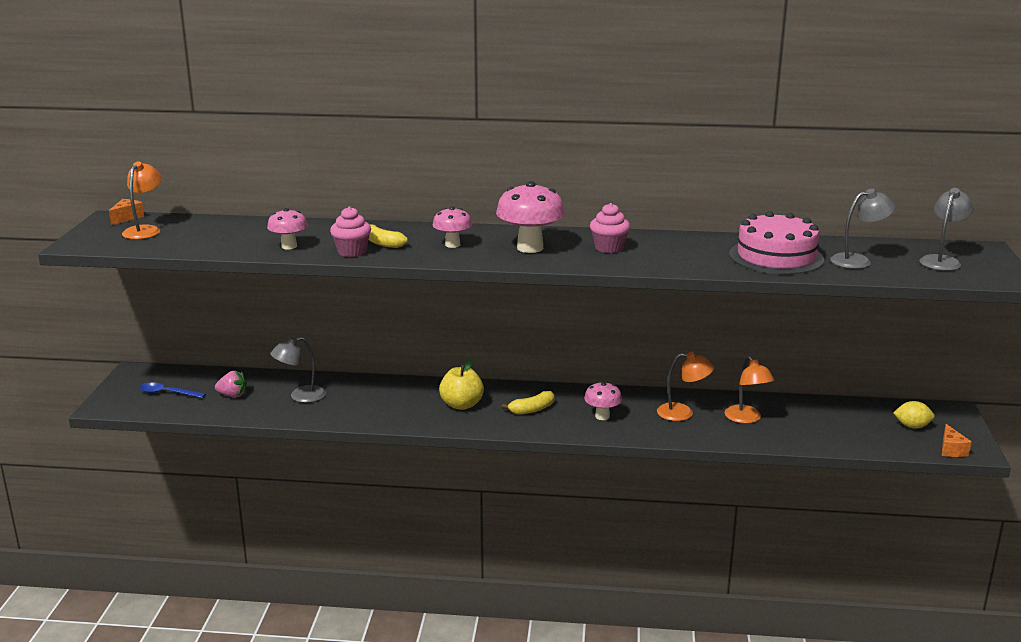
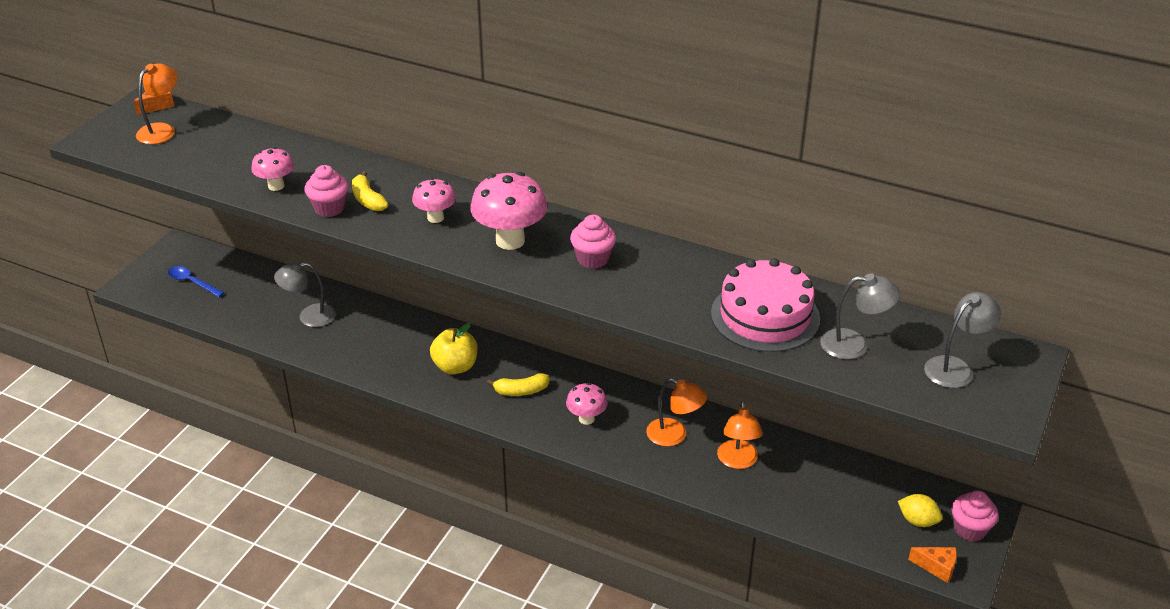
camera: 20 degrees right, 15 degrees up
(233, 395) = (248, 300): pink strawberry -> none
(951, 450) = (937, 567): orange cheese -> orange cheese turned 90 degrees counterclockwise
(953, 423) = (970, 529): none -> pink cupcake

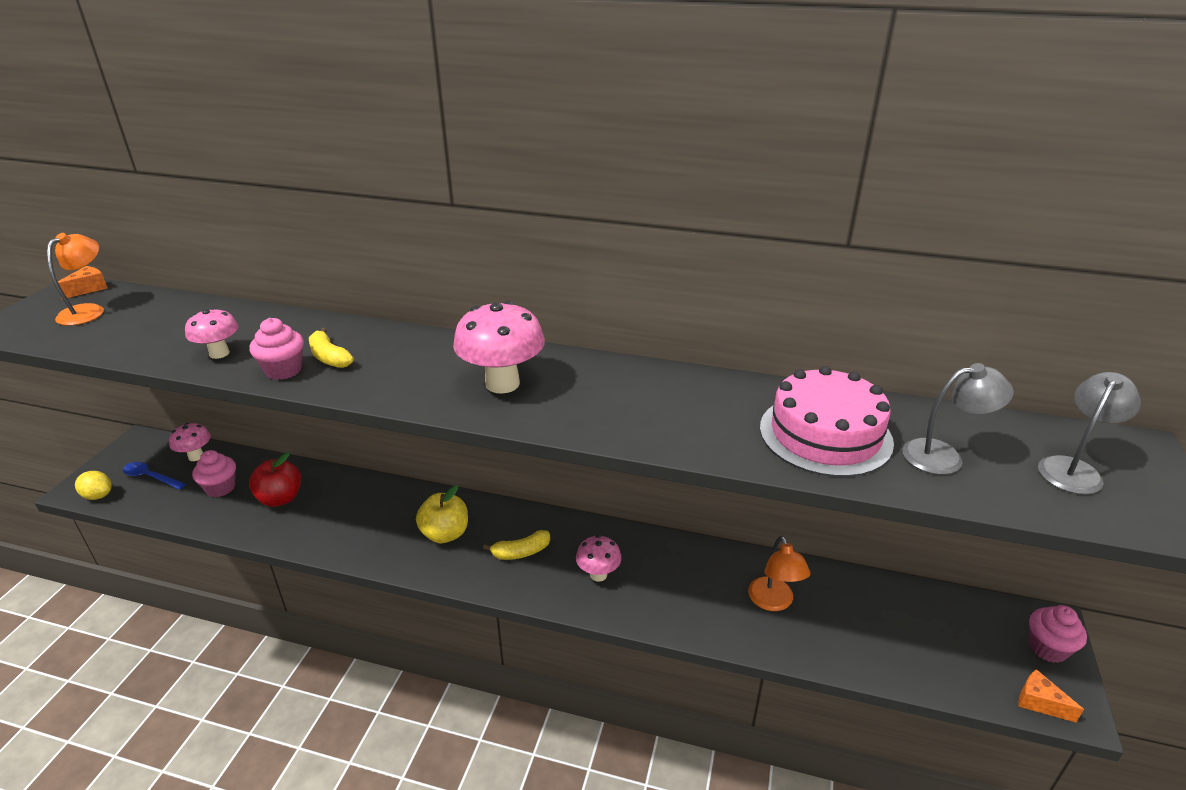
camera: 10 degrees left, 5 degrees down
(309, 316) = (280, 498): grey lamp -> red apple
(435, 218) = (411, 368): pink mushroom -> pink mushroom (196, 456)
(593, 259) = (603, 393): pink cupcake -> pink cupcake (220, 488)
(674, 436) = (697, 581): orange lamp -> none
(917, 521) = (989, 646): yellow lemon -> yellow lemon (98, 495)
(937, 567) = (1039, 702): orange cheese -> orange cheese turned 150 degrees counterclockwise

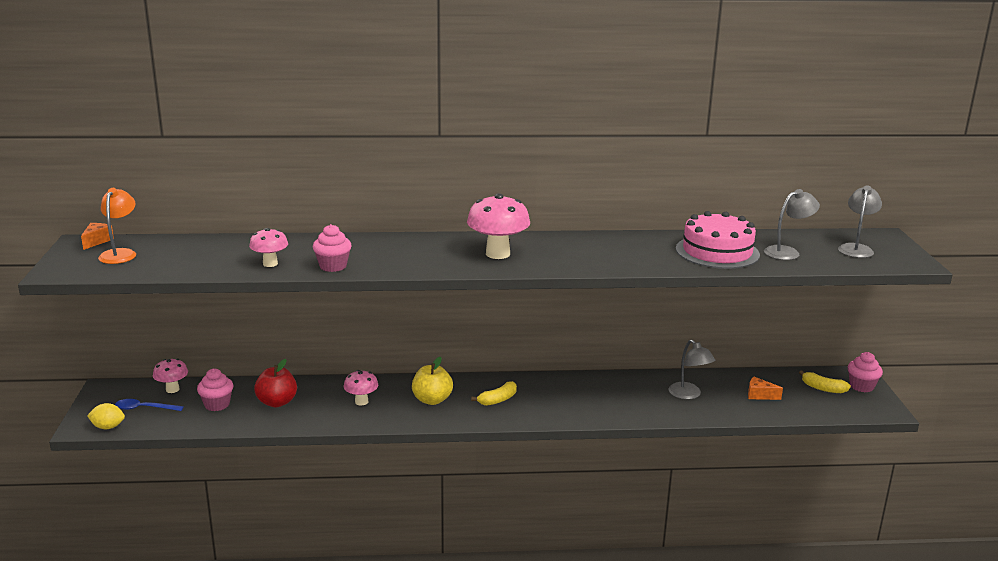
camera: 20 degrees left, 10 degrees down
(329, 357) = (358, 256): yellow banana -> yellow banana (823, 388)
(598, 574) = (562, 402): pink mushroom -> pink mushroom (361, 402)
(773, 602) = (689, 395): orange lamp -> grey lamp
(1039, 702) = (867, 411): orange cheese -> orange cheese (759, 395)

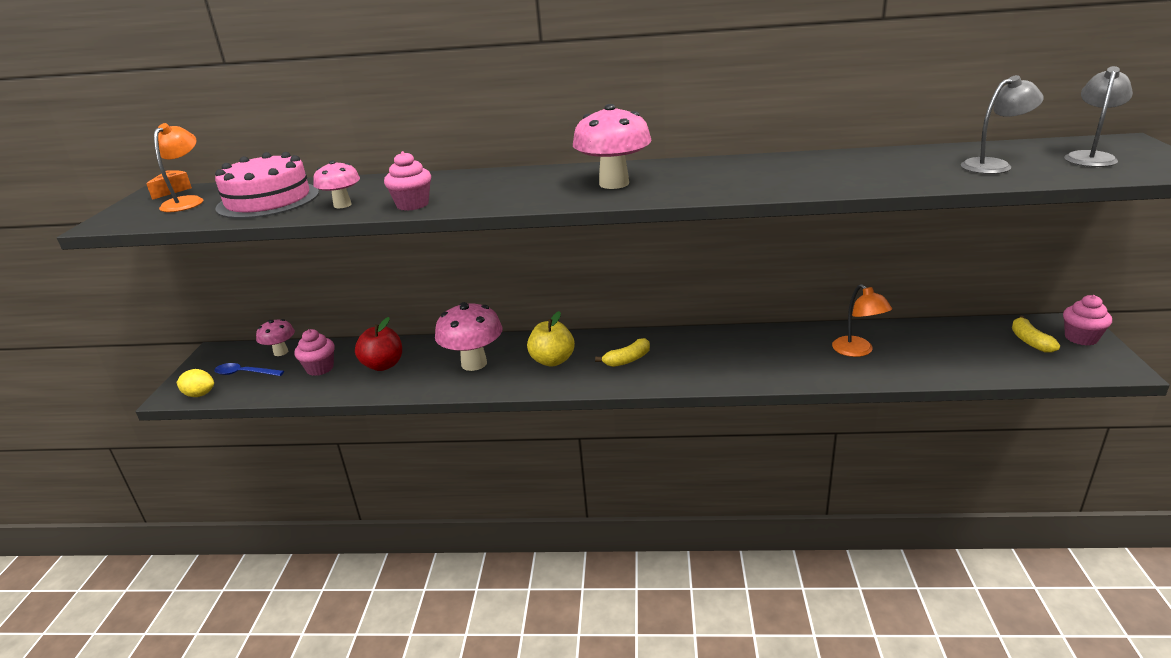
camera: 10 degrees right, 5 degrees up
(361, 402) = (474, 363): pink mushroom -> pink mushroom, size x1.71
(689, 395) = (857, 351): grey lamp -> orange lamp
(717, 252) = (897, 169): pink cake -> pink cake (268, 200)
(759, 395) = (947, 351): orange cheese -> none
(823, 388) = (1030, 341): yellow banana -> yellow banana turned 45 degrees clockwise

